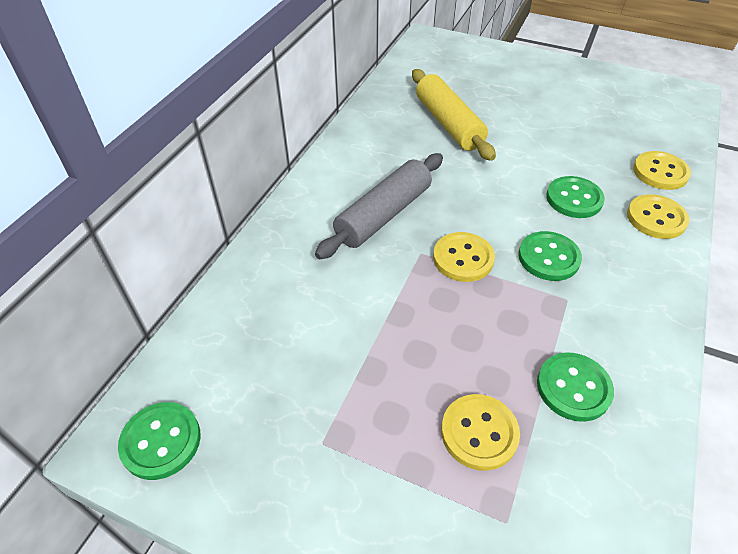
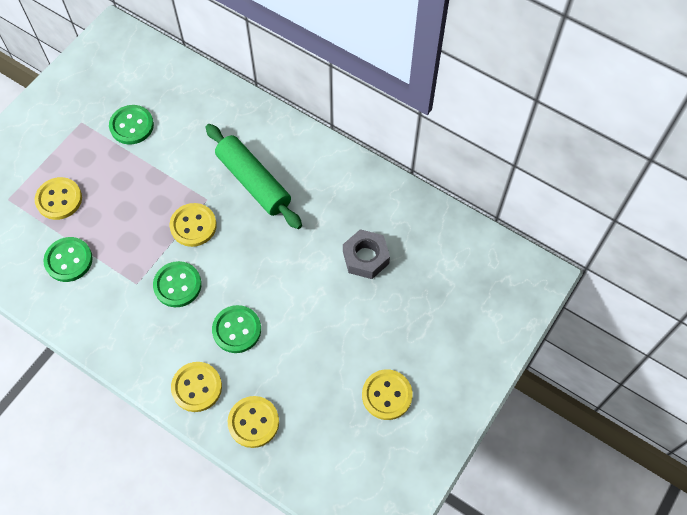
camera: 100 degrees right, 15 degrees up
(161, 441) = (107, 50): green button -> green button (131, 126)
(384, 215) = (253, 182): grey rolling pin -> green rolling pin
(448, 124) = (365, 257): yellow rolling pin -> grey nut
(577, 99) = (387, 395): none -> yellow button

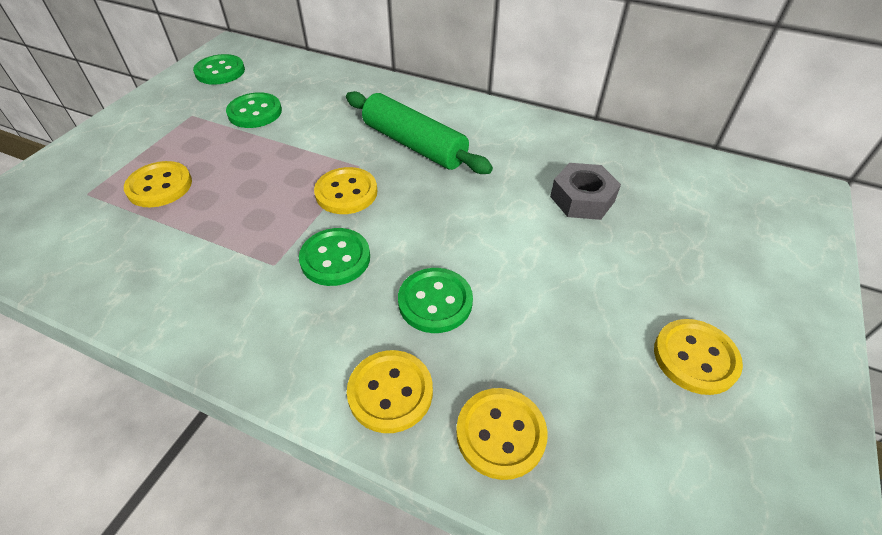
camera: 10 degrees left, 15 degrees down
(68, 260) = (171, 249): green button -> green button (220, 71)

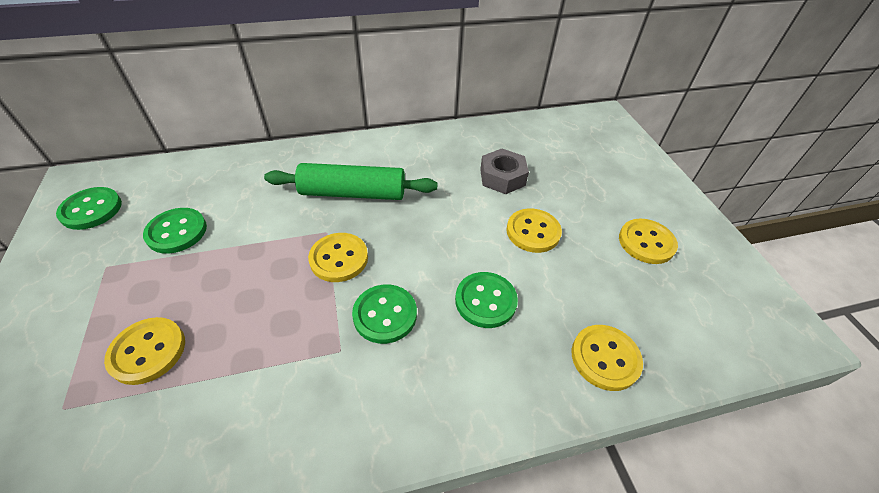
camera: 40 degrees left, 0 degrees up
(390, 392) = (521, 382): yellow button -> yellow button (533, 232)

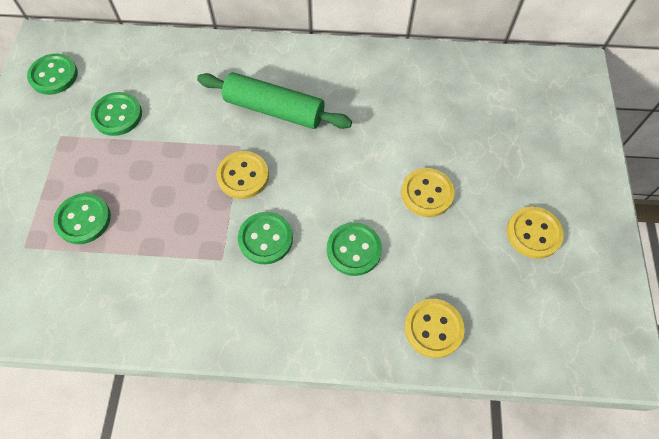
camera: 20 degrees right, 15 degrees up
(148, 351) = (83, 219): yellow button -> green button
(502, 177) = (424, 124): grey nut -> none

